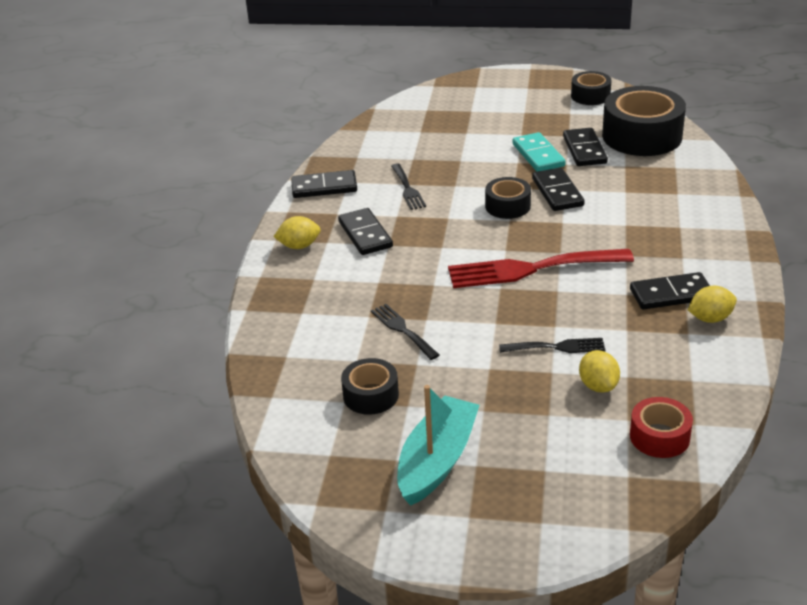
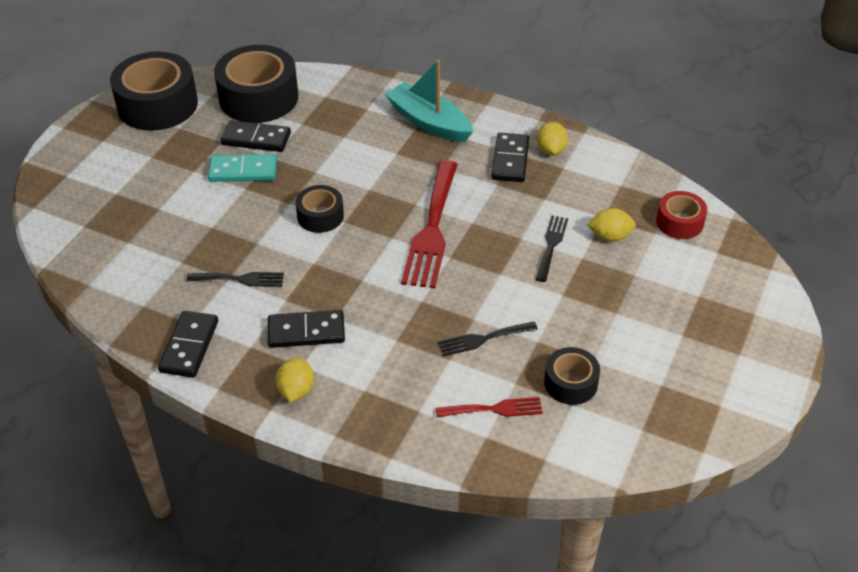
camera: 75 degrees left, 10 degrees up
(319, 354) = (494, 409): none -> red fork
(437, 460) = (670, 357): turquoise boat -> turquoise boat (429, 122)
(557, 192) = (318, 177): black domino -> none
(590, 96) = (157, 105): black tape -> black tape, size x1.89

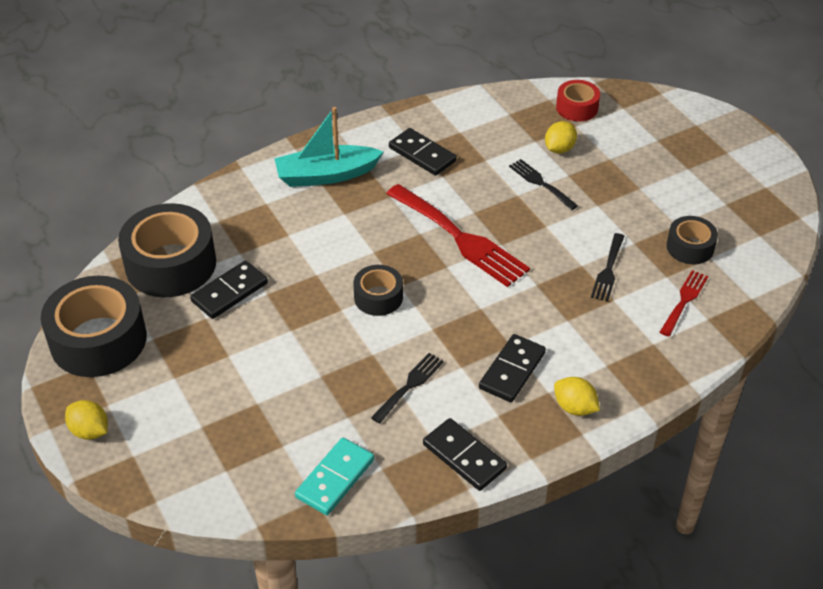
camera: 55 degrees left, 0 degrees up
(243, 171) = (265, 321): turquoise domino -> turquoise domino (335, 478)
(551, 150) = (433, 127): yellow lemon -> yellow lemon (90, 431)

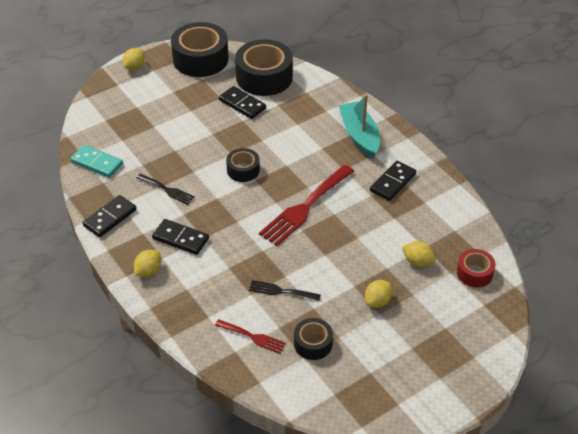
camera: 85 degrees right, 0 degrees up
(540, 183) = (373, 251): black fork -> none
(622, 187) = (377, 301): none -> yellow lemon

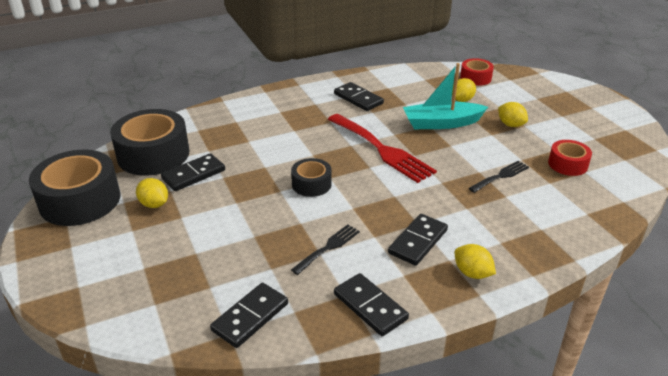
camera: 80 degrees left, 10 degrees down
(97, 163) = (250, 317): turquoise domino -> black domino
(134, 67) = (48, 265): yellow lemon -> yellow lemon (154, 204)
(253, 337) = (566, 200): red fork -> none
(281, 291) = (501, 176): black fork -> black fork turned 150 degrees counterclockwise
(313, 344) = (567, 164): black tape -> red tape
(359, 135) = (284, 107): turquoise boat -> turquoise boat (441, 123)

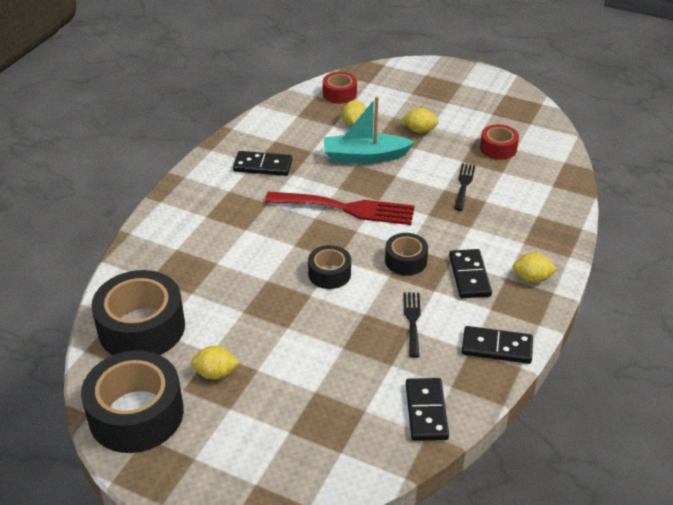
camera: 40 degrees left, 5 degrees up
(193, 174) = (212, 324): black domino -> none
(380, 204) = (405, 261): none -> black tape
(441, 123) = (365, 156): turquoise boat -> turquoise boat turned 45 degrees clockwise

